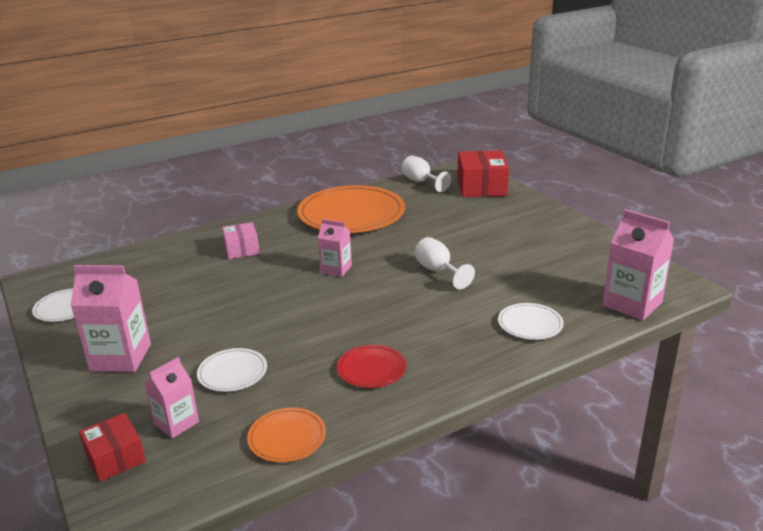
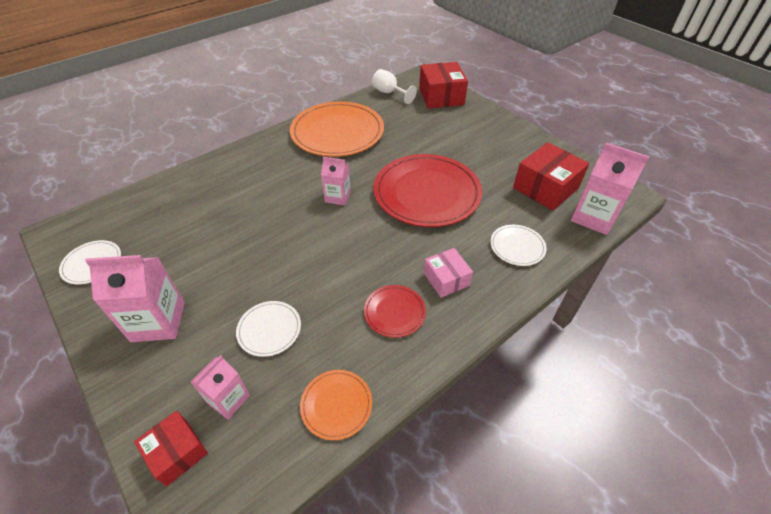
camera: 10 degrees left, 20 degrees up
(242, 249) = (248, 180): pink box -> pink box (446, 279)
(438, 271) = (427, 193): white goblet -> red plate
(581, 275) = (545, 188): none -> red box

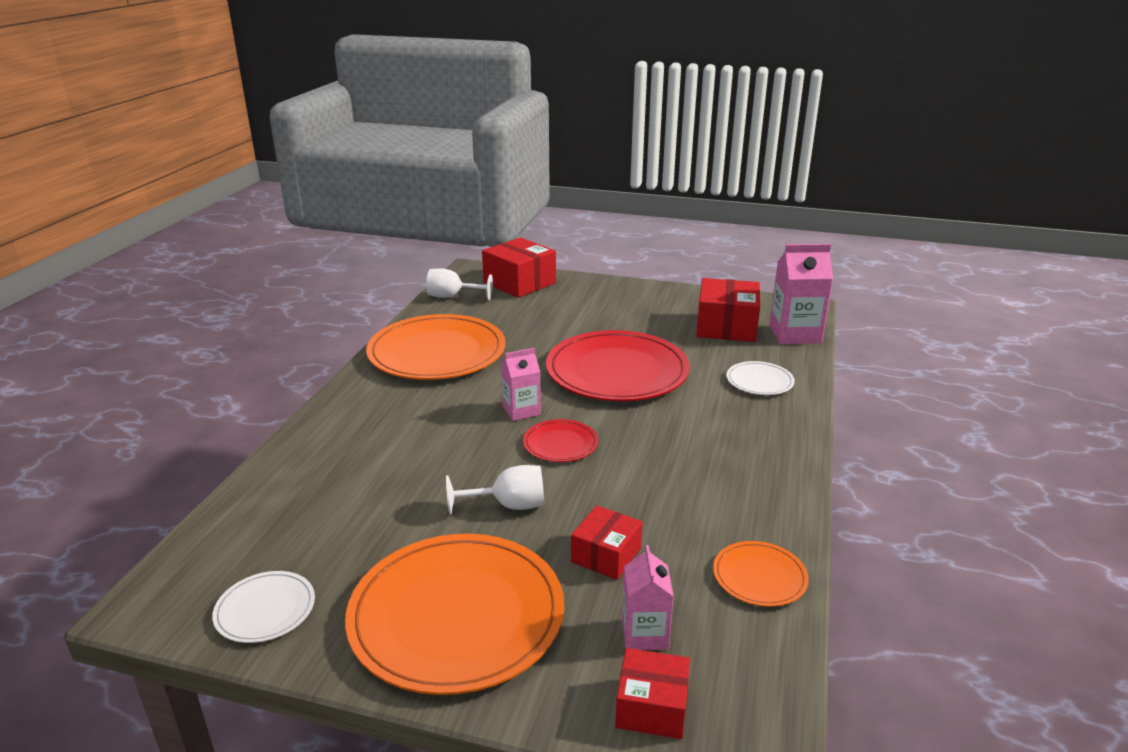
camera: 35 degrees left, 20 degrees down
(158, 321) = (457, 615): pink carton -> orange plate
(258, 262) = (508, 505): none -> white goblet
(269, 329) = (606, 555): white plate -> red box
(394, 312) = (716, 479): red plate -> red plate (560, 444)
(446, 279) = (729, 432): pink box -> none

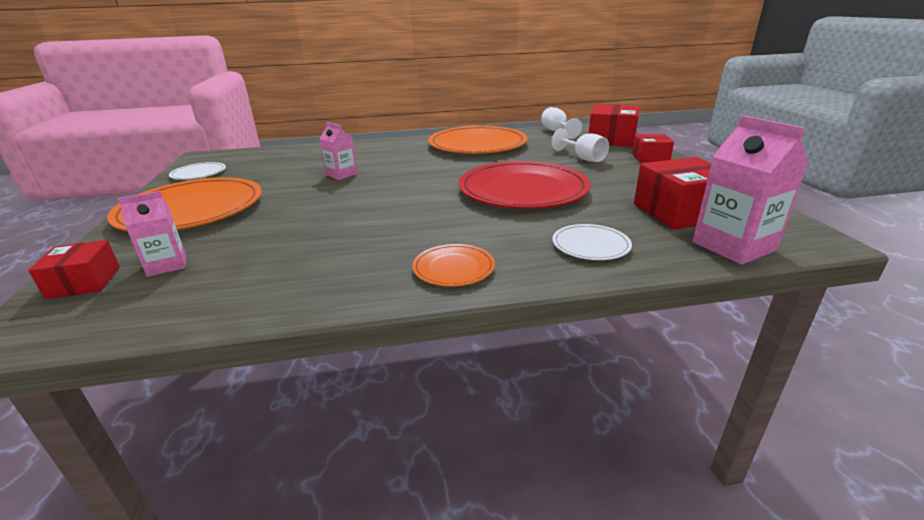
camera: 65 degrees right, 0 degrees up
(508, 505) = (309, 197): white goblet -> white goblet (583, 158)
(521, 410) = (429, 176): pink carton -> pink carton (341, 174)
(560, 444) = (395, 195): red plate -> none
(606, 555) = (260, 235): red box -> red box (650, 157)
(759, 576) = (241, 299): orange plate -> orange plate (453, 268)

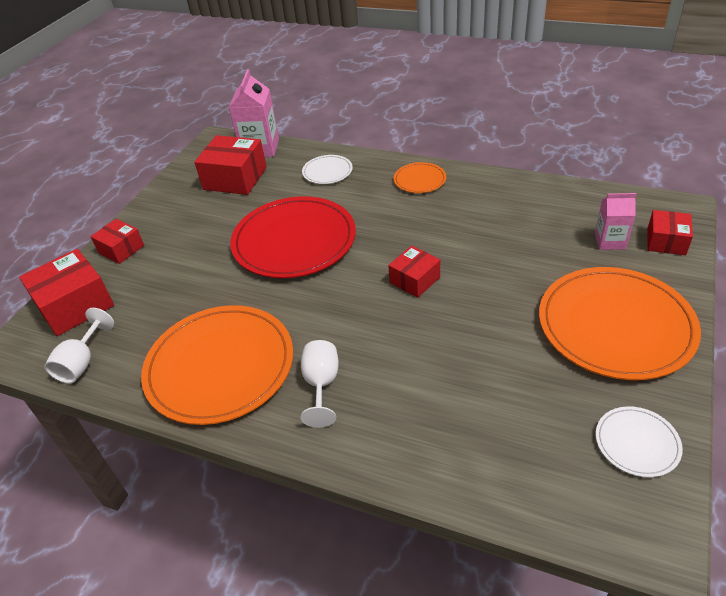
camera: 145 degrees left, 15 degrees up
(341, 174) = (438, 346): pink carton -> none
(383, 194) = (415, 280): none -> red box
(583, 158) = (172, 274): white goblet -> white goblet (321, 385)

